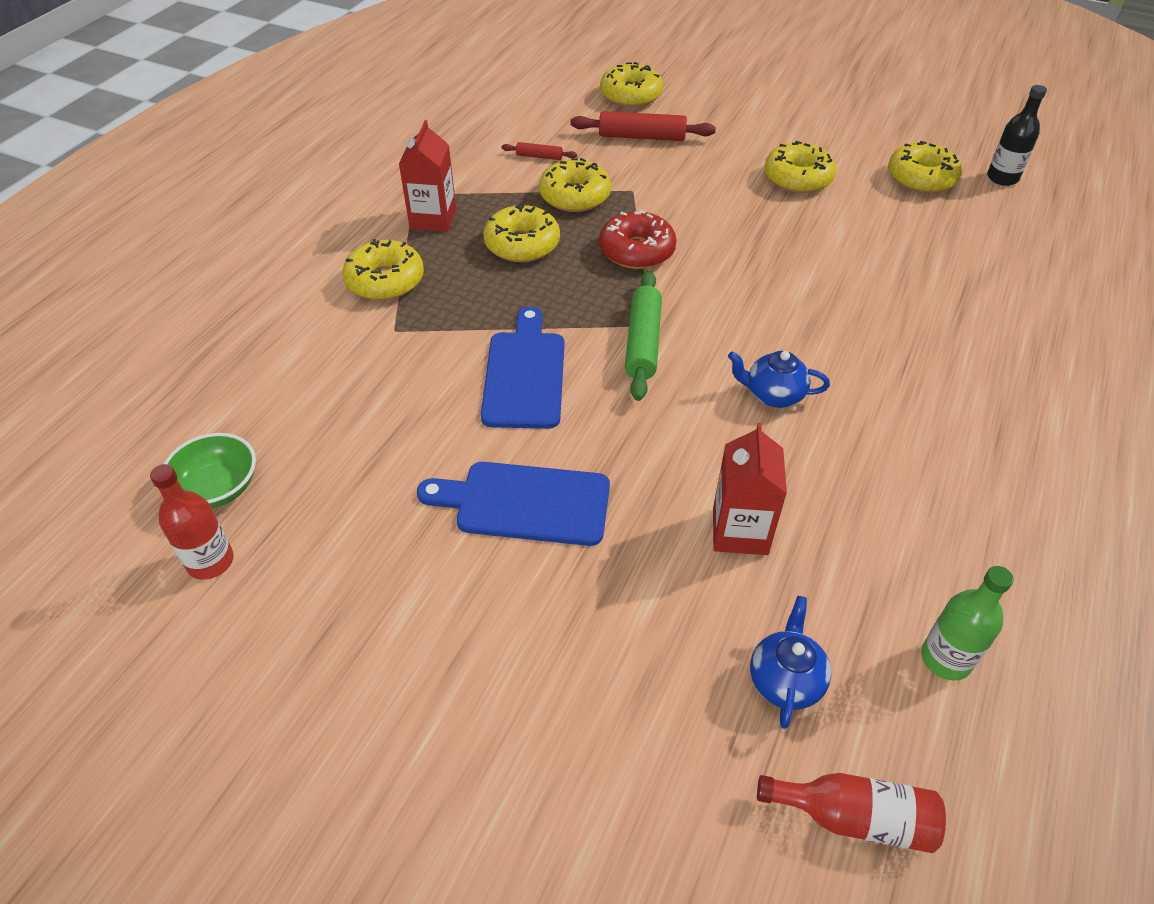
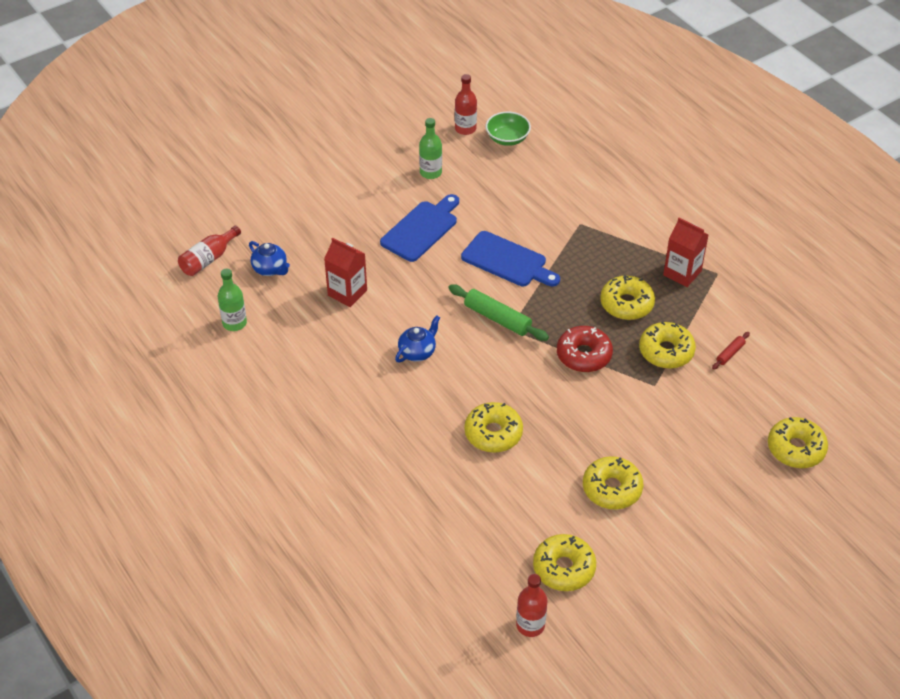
camera: 120 degrees right, 0 degrees up
(369, 557) = (430, 172): none -> green bottle
(385, 281) = (628, 233): yellow donut -> yellow donut (493, 433)
(642, 137) = (725, 425): red rolling pin -> none
(1002, 178) = (530, 625): black bottle -> red bottle

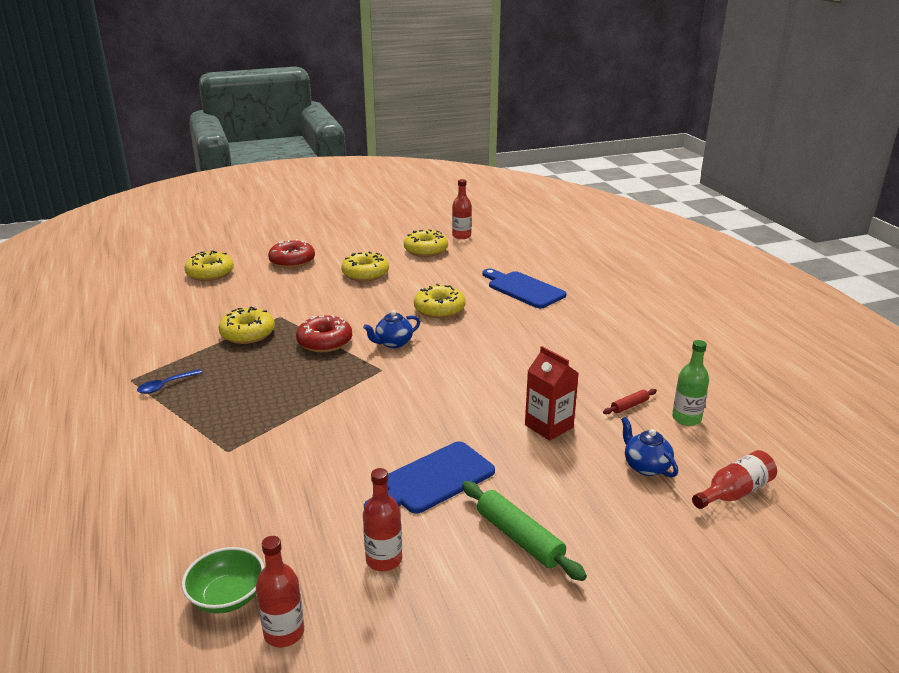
camera: 165 degrees left, 20 degrees down
(417, 352) = (485, 366): blue teapot -> blue teapot (393, 343)
(430, 172) = (384, 560): green bottle -> red bottle
(497, 318) = (389, 379): green rolling pin -> green rolling pin (519, 538)
(507, 261) = (345, 427): blue cutting board -> blue cutting board (523, 289)
(626, 304) = (249, 370): yellow donut -> none
(682, 273) = (165, 385): red carton -> blue spoon
(720, 499) = (292, 261): none -> red donut
(730, 353) = (193, 325): red rolling pin -> red rolling pin (629, 406)

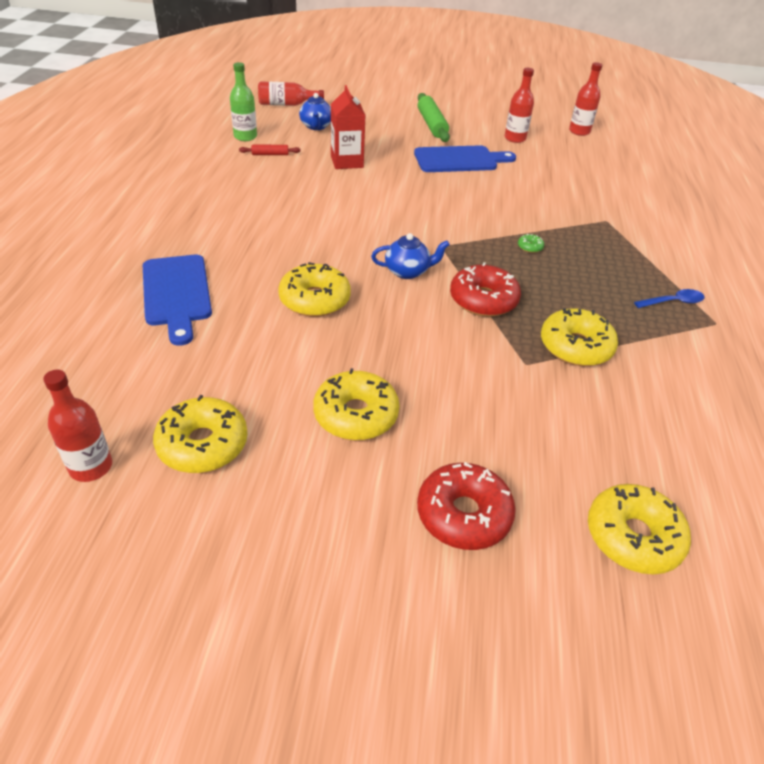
camera: 155 degrees left, 15 degrees up
(227, 596) = (608, 150): green bowl -> none
(303, 394) = (530, 247): none -> green donut

